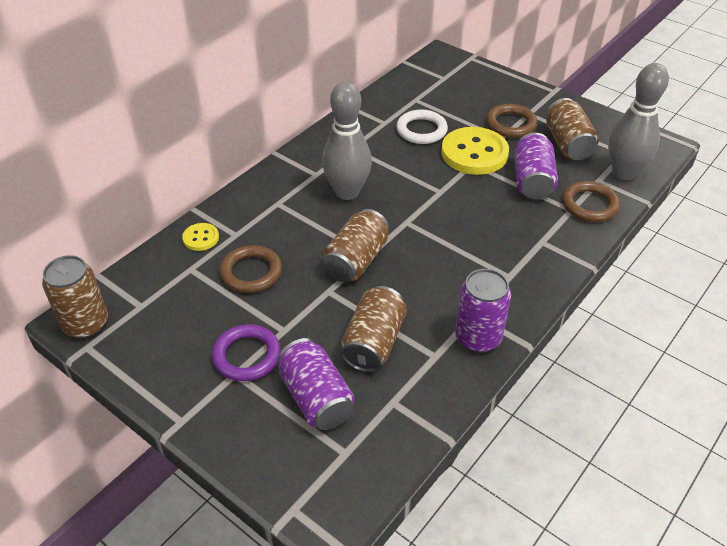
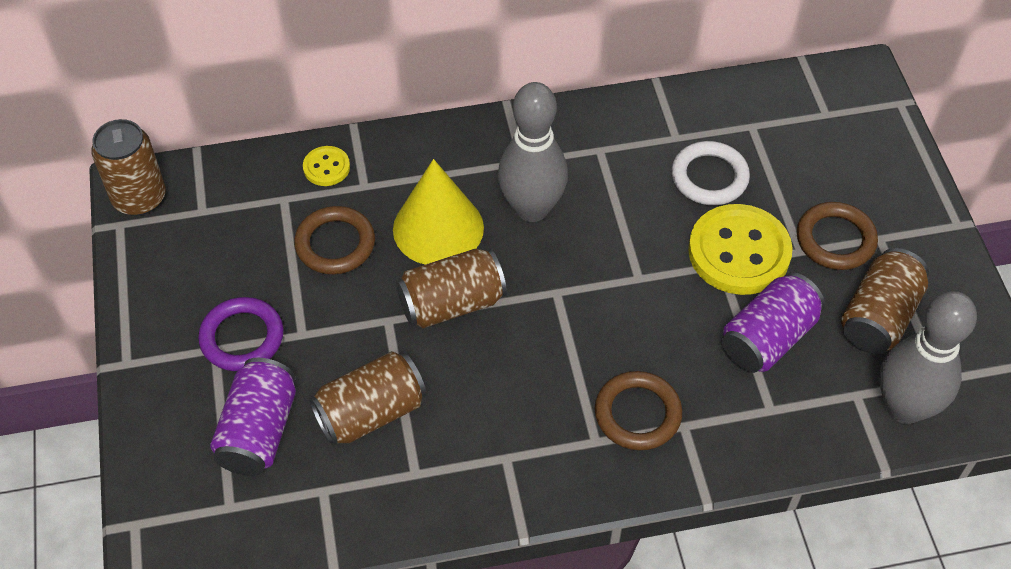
camera: 40 degrees right, 10 degrees up
(305, 230) = (438, 228): none -> yellow cone
(478, 337) = (480, 487): purple can -> none
(589, 205) = (802, 420): brown ring -> brown ring (637, 414)

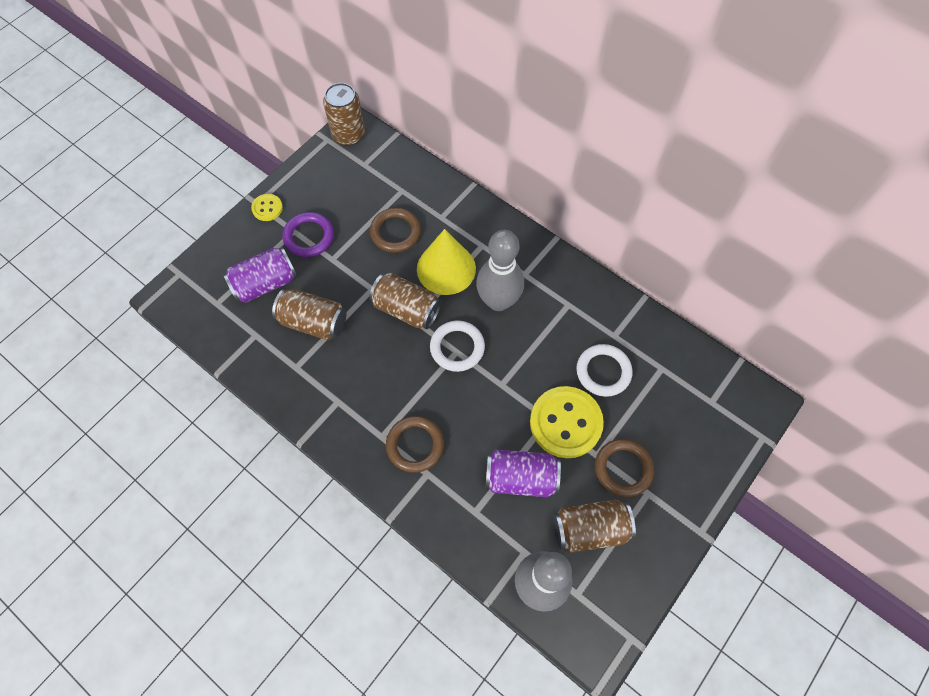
camera: 50 degrees right, 10 degrees up
(326, 167) = (437, 193): yellow button -> yellow button (267, 208)
(552, 288) = (457, 347): none -> white ring

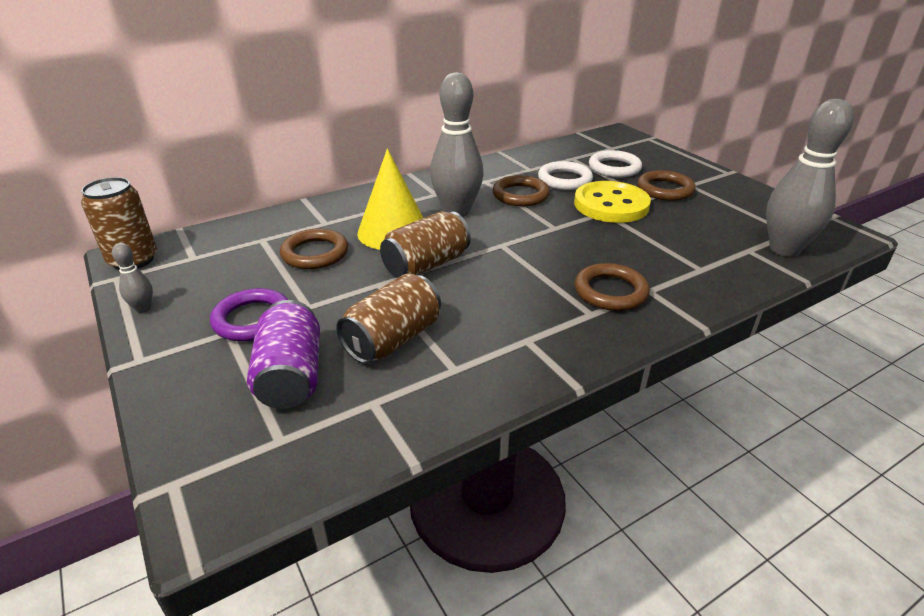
camera: 70 degrees left, 30 degrees down
(267, 208) = (160, 350): yellow button -> none
(301, 174) = (143, 308): none -> grey bowling pin
(457, 347) = (497, 243): white ring -> white ring (614, 168)
(520, 478) = (665, 237): purple can -> none
(552, 341) = (520, 195): none -> brown ring
(589, 529) = (724, 214): brown can -> none

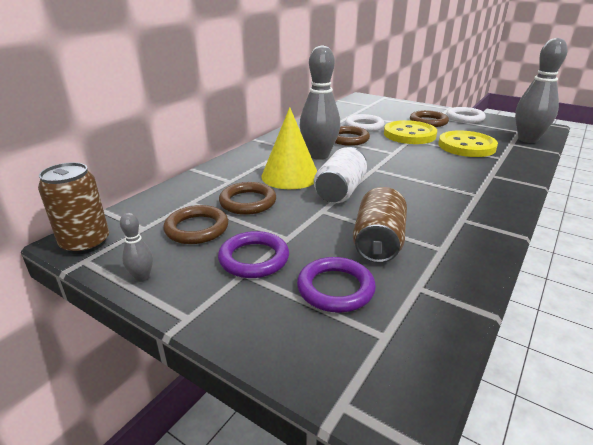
camera: 25 degrees left, 5 degrees down
(291, 376) = (335, 288): purple can -> purple ring
(426, 265) = (340, 191): brown can -> white can
(610, 291) = (472, 180): brown ring -> brown ring (197, 228)
(614, 168) = (385, 115): white ring -> white ring (465, 118)
(671, 239) = (466, 146): none -> yellow button

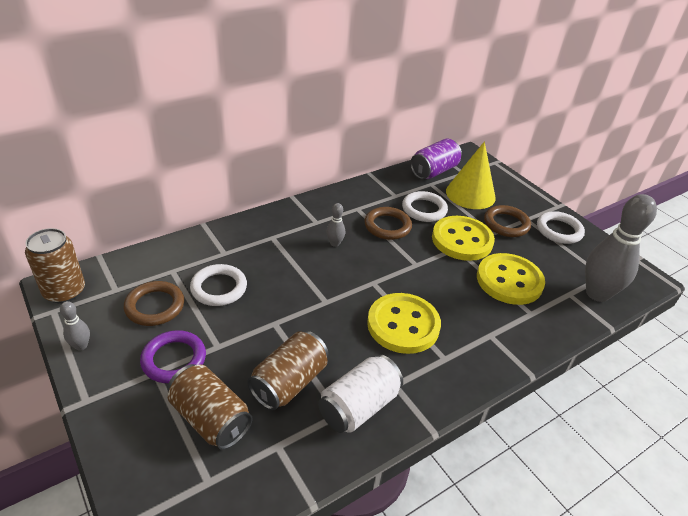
camera: 20 degrees right, 10 degrees up
(248, 202) = (219, 288): brown ring -> white ring
(290, 176) = (283, 265): yellow cone -> yellow cone (470, 194)
(319, 155) = (335, 243): grey bowling pin -> grey bowling pin, size x0.44
(335, 288) = (211, 418): purple ring -> brown can
(340, 191) = (312, 303): white can -> white can (359, 406)
(348, 108) = (434, 171): none -> purple can
(425, 185) = (403, 325): none -> yellow button

